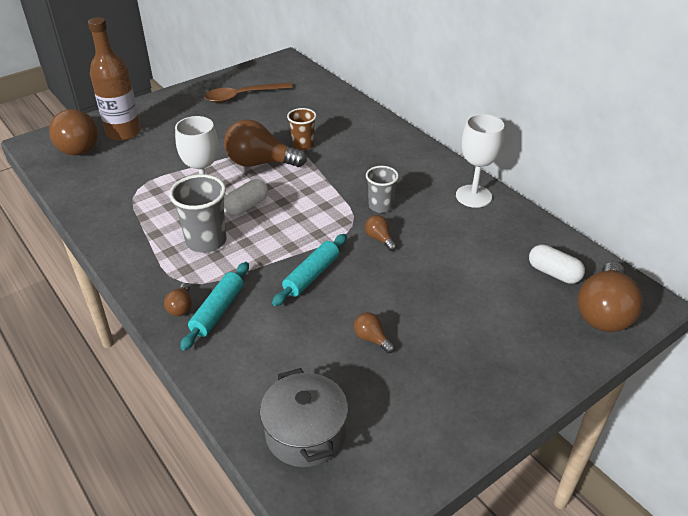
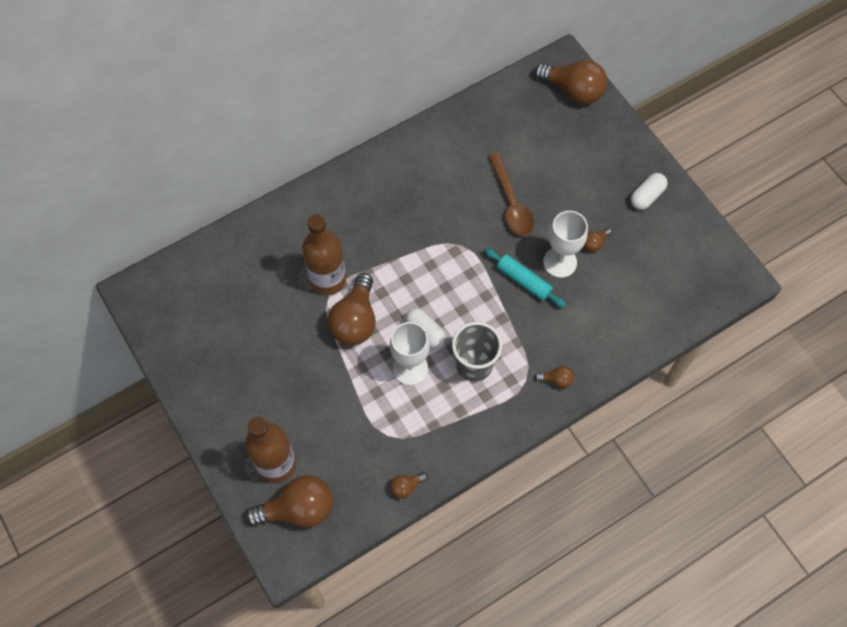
camera: 85 degrees left, 25 degrees up
(217, 311) = (561, 351): turquoise rolling pin -> none
(242, 96) = (216, 339): brown spoon -> brown spoon (511, 202)
(303, 145) = (328, 279): brown cup -> brown bottle
(305, 433) = (677, 292): grey pot -> none
(379, 239) = (481, 225): brown light bulb -> brown light bulb (406, 486)
(380, 206) = (436, 219): grey cup -> none
(473, 196) = (428, 145): white goblet -> white goblet (560, 262)
(553, 273) = (530, 110): white capsule -> white capsule (646, 196)

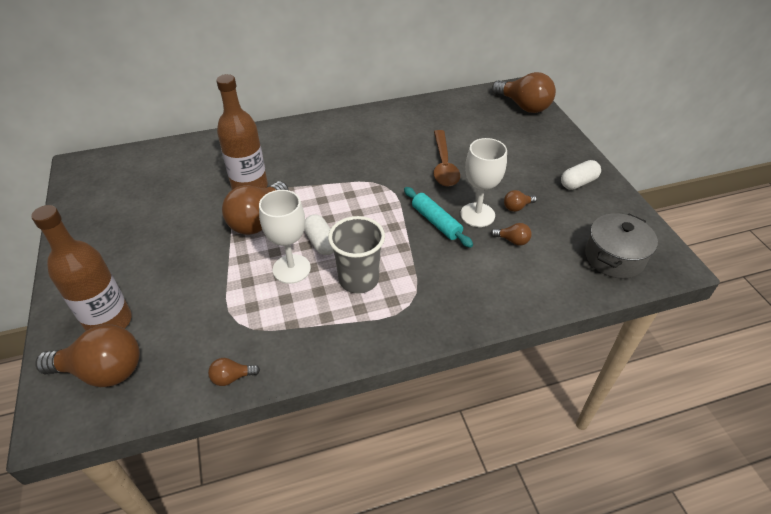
camera: 15 degrees right, 20 degrees down
(556, 380) = (443, 311): brown light bulb -> brown light bulb (512, 240)
(690, 284) = (614, 257): none -> grey pot

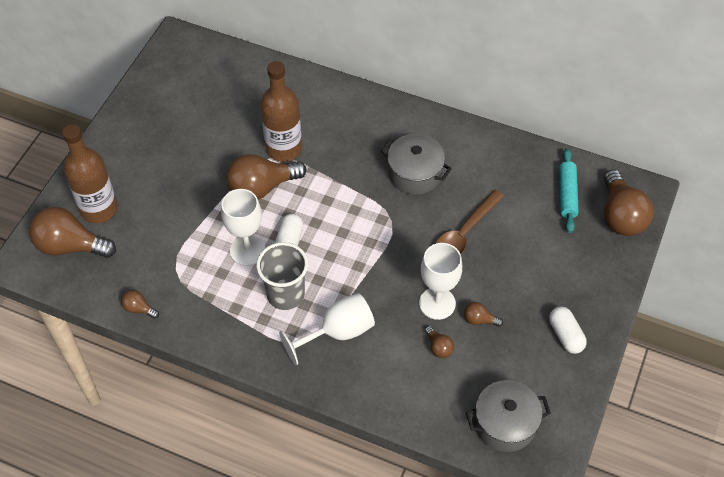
camera: 40 degrees right, 10 degrees up
(103, 371) = (70, 246): brown light bulb -> brown light bulb turned 150 degrees clockwise
(369, 151) = (415, 174): none -> grey pot
(430, 279) = (337, 332): none -> white goblet
(436, 222) = (396, 286): turquoise rolling pin -> turquoise rolling pin (567, 194)
(578, 182) = (565, 335): white capsule -> white capsule turned 60 degrees clockwise

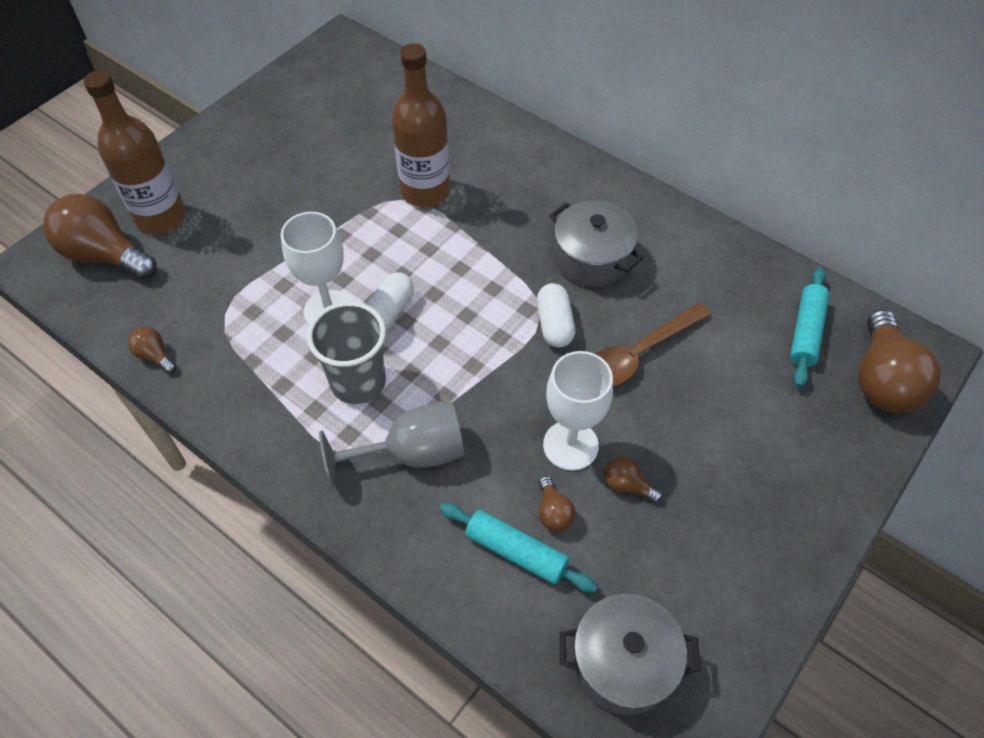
camera: 15 degrees right, 0 degrees up
(261, 188) = (378, 234): brown light bulb -> none
(337, 332) = (412, 454): white goblet -> grey goblet
(423, 377) = (516, 552): none -> turquoise rolling pin
(565, 335) = (756, 542): white capsule -> white capsule (554, 324)

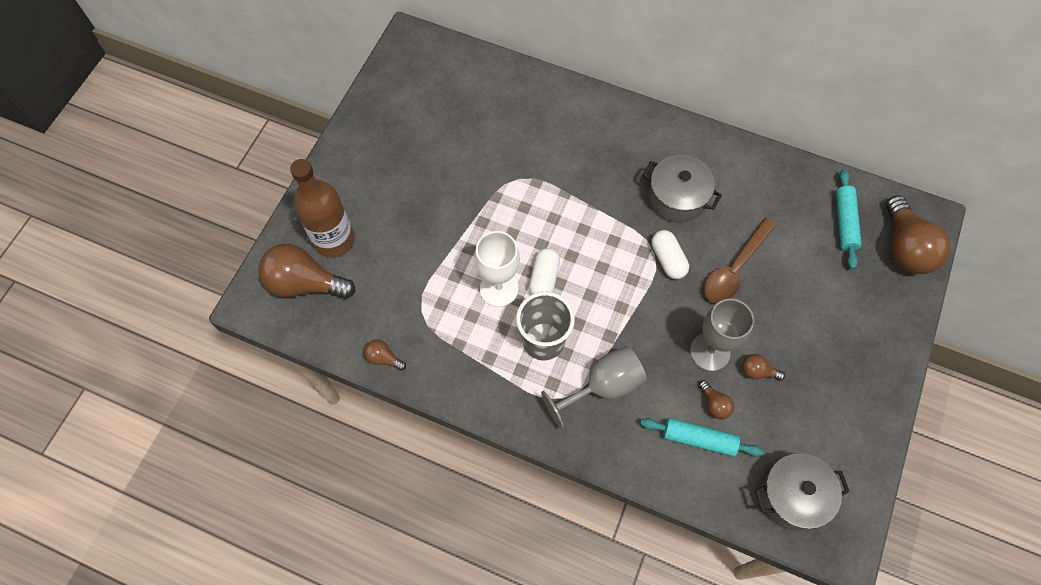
camera: 15 degrees left, 10 degrees up
(425, 191) = (532, 168): brown bottle -> none
(570, 445) = (710, 352): white goblet -> grey goblet

